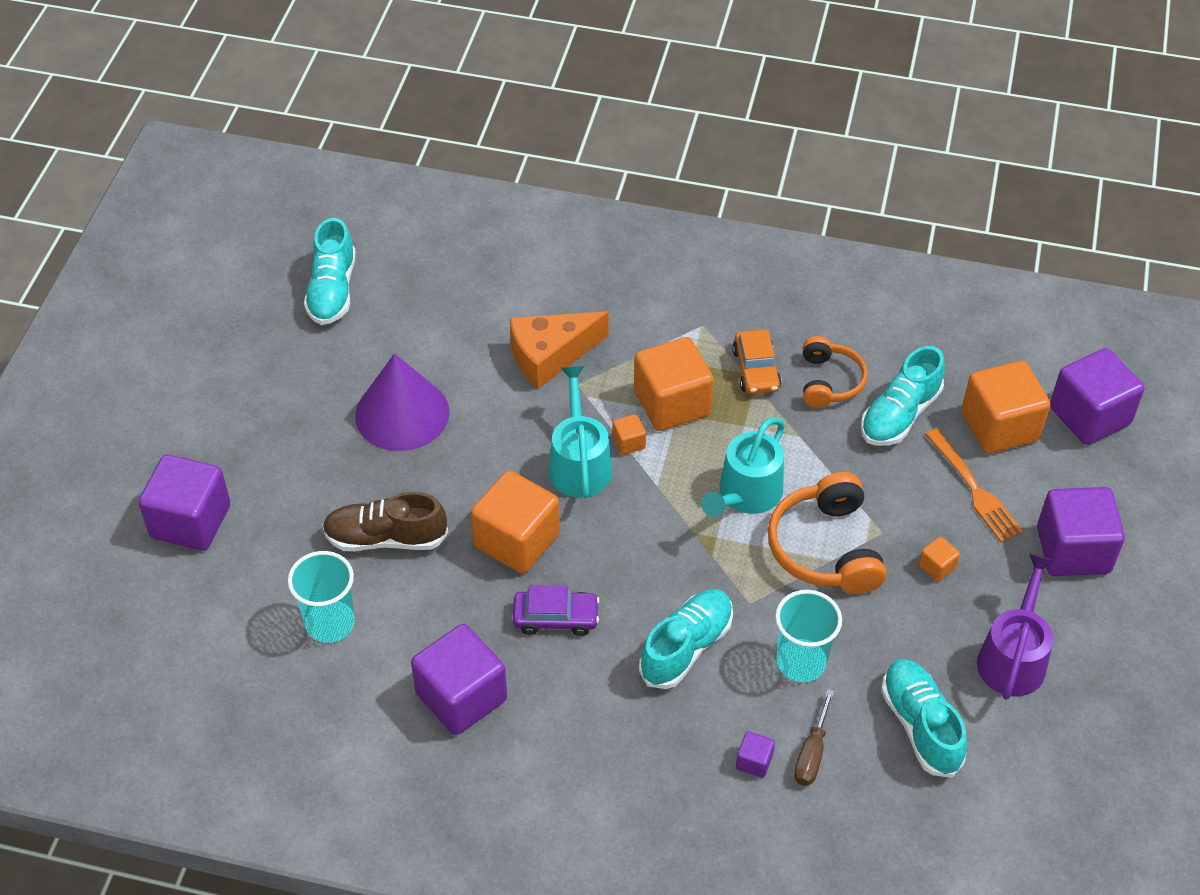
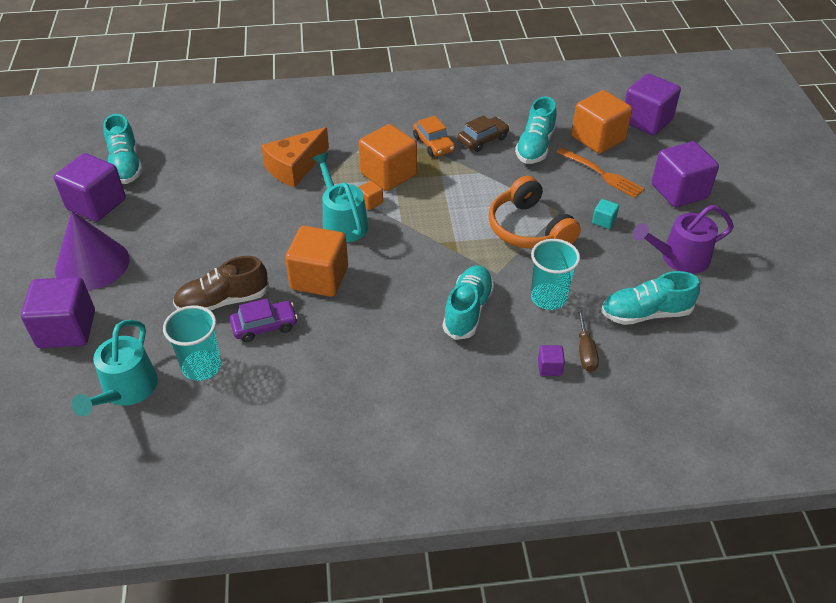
camera: 20 degrees left, 5 degrees down
(402, 413) = (204, 223): purple cone -> purple cone (92, 264)
(461, 697) = (322, 387): purple cube -> purple cube (96, 204)
(556, 618) = (368, 317): purple car -> purple car (264, 326)
(746, 494) = (462, 212): turquoise watering can -> turquoise watering can (126, 390)
(829, 381) = (483, 139): orange headphones -> brown car
(920, 726) = (645, 313): turquoise shoe -> turquoise shoe turned 60 degrees counterclockwise
(937, 567) = (604, 221): orange cube -> turquoise cube
(1013, 657) = (679, 258): purple watering can -> purple watering can turned 105 degrees counterclockwise

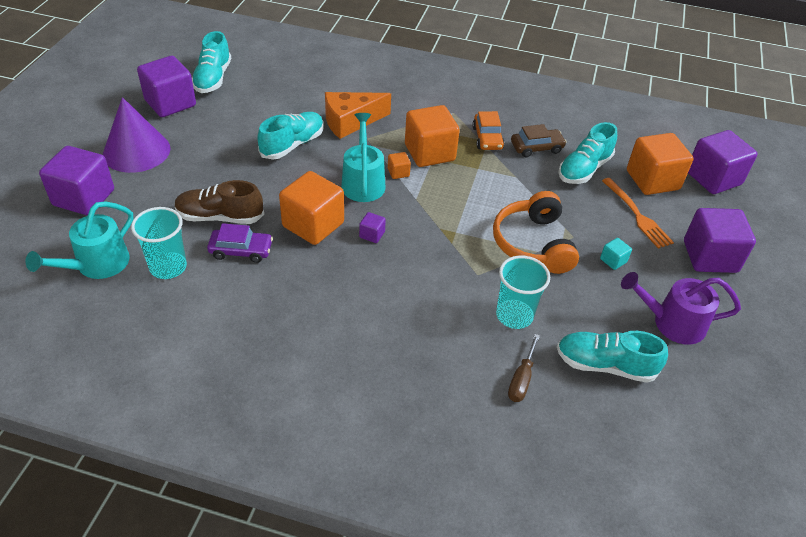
camera: 20 degrees right, 0 degrees up
(468, 310) = (429, 300): turquoise shoe -> turquoise shoe (292, 145)
(549, 367) = (476, 382): purple cube -> purple cube (372, 234)

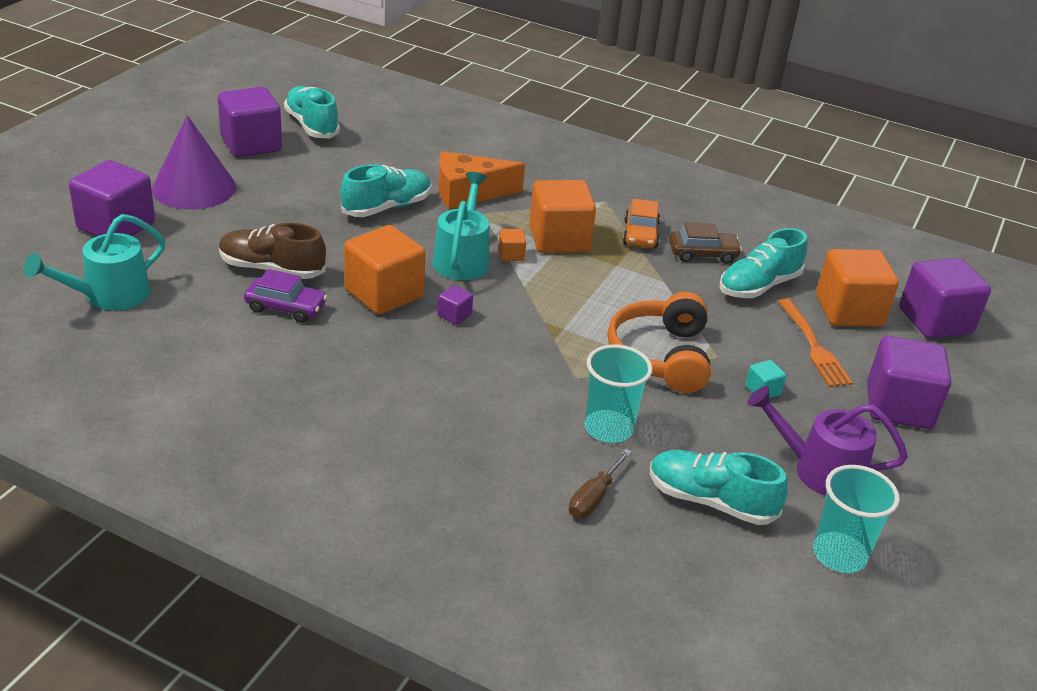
camera: 10 degrees right, 10 degrees down
(168, 267) = (192, 311): turquoise cup -> turquoise cup (839, 554)
(213, 78) = (312, 125): turquoise shoe -> turquoise shoe turned 135 degrees clockwise

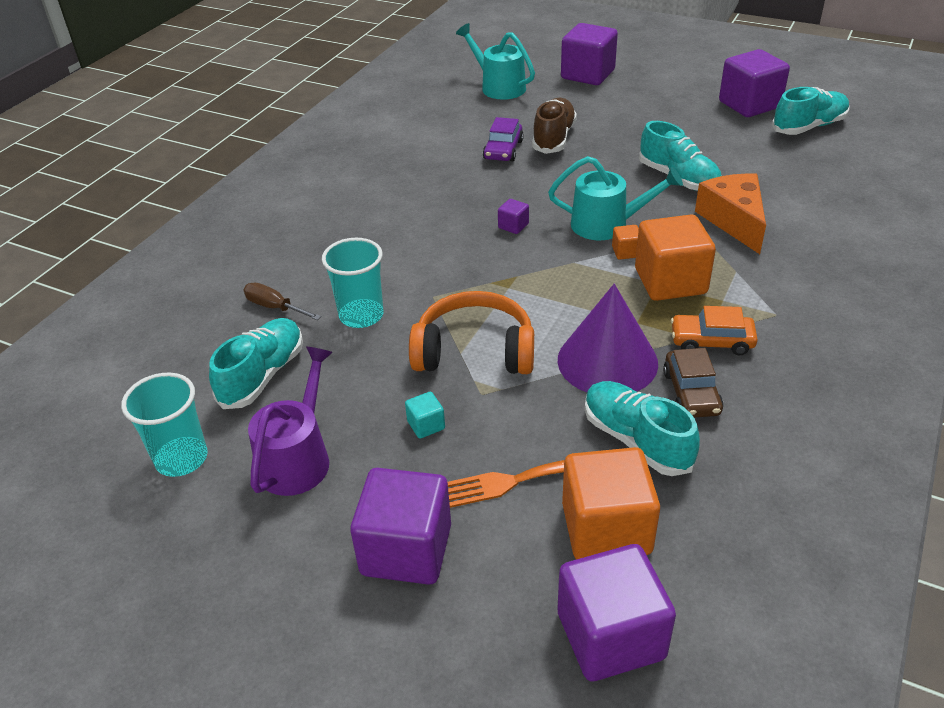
camera: 95 degrees right, 5 degrees up
(194, 188) = (659, 92): purple cone -> purple cone (607, 361)
(384, 294) = (535, 189): orange cube -> none

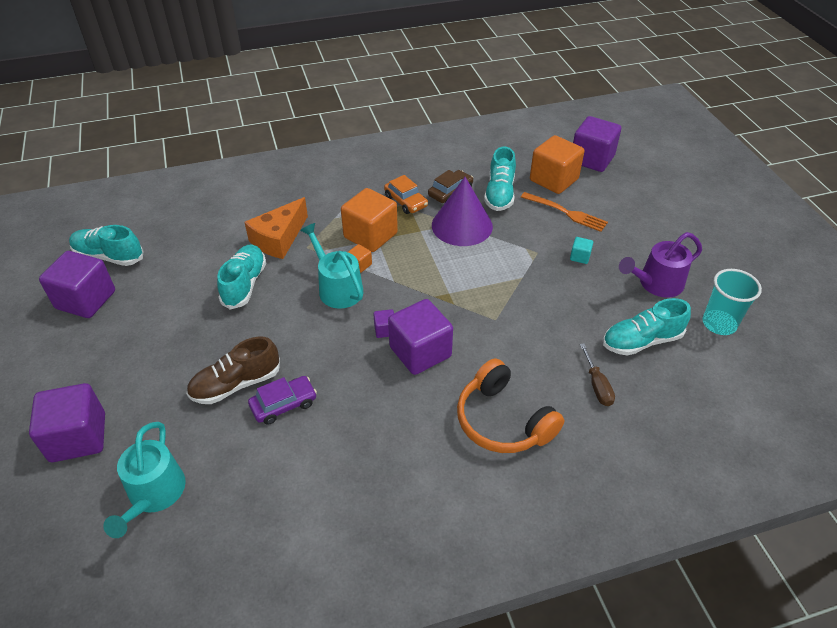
camera: 135 degrees left, 5 degrees up
(361, 315) = (549, 338): turquoise cup -> none
(406, 550) = (638, 221): purple cube -> purple cube (420, 352)
(475, 351) = (514, 273): orange headphones -> orange headphones (502, 421)

